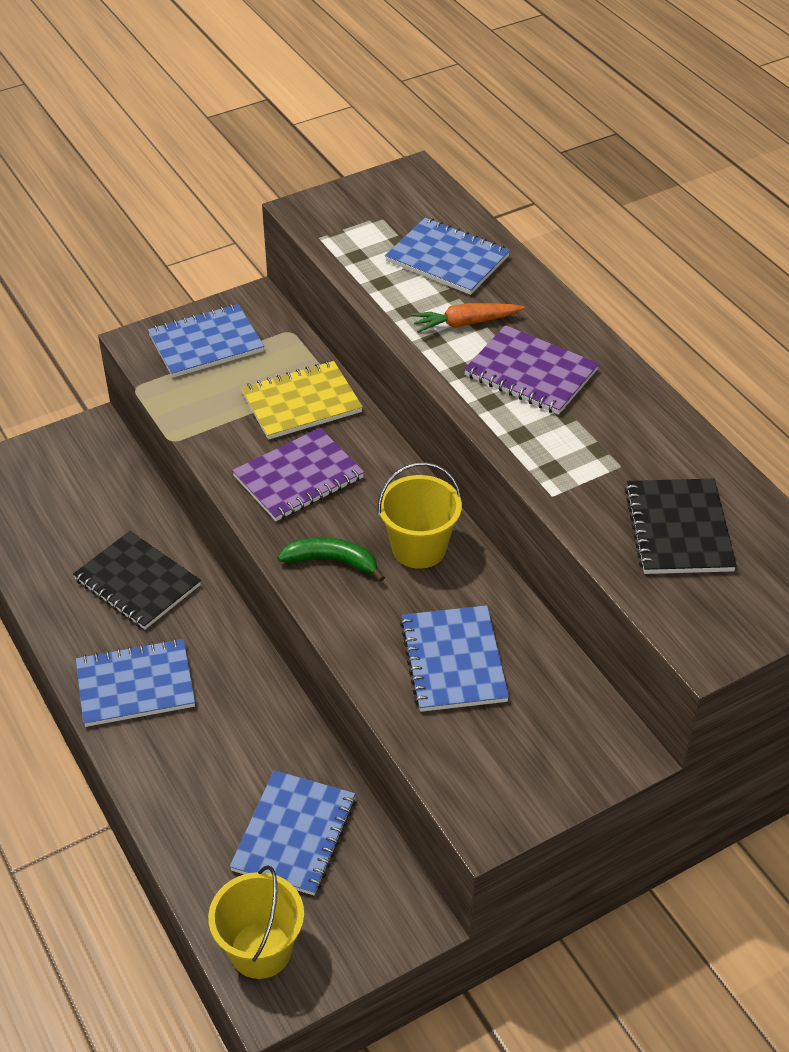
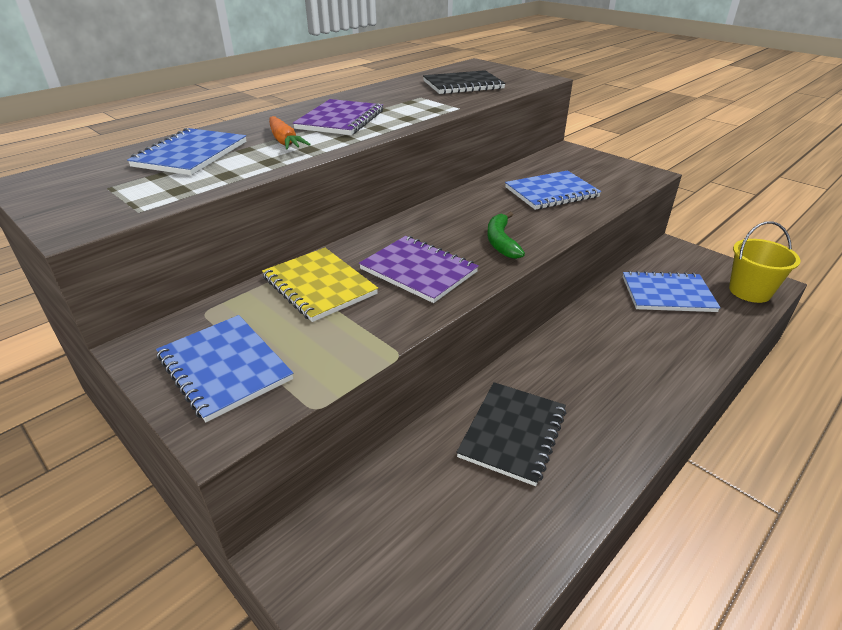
camera: 105 degrees left, 10 degrees down
(135, 685) = (622, 400): blue notebook -> none
(419, 548) = (465, 213): yellow bucket -> none

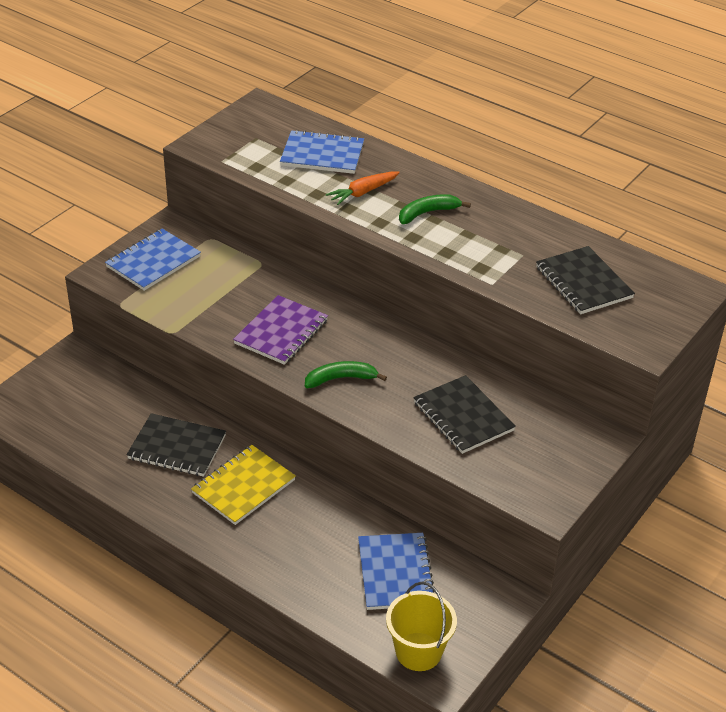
camera: 80 degrees right, 5 degrees up
(319, 286) = (251, 283): yellow notebook -> yellow notebook (243, 486)
(340, 120) = (427, 213): purple notebook -> green banana
(551, 192) = (463, 416): blue notebook -> black notebook

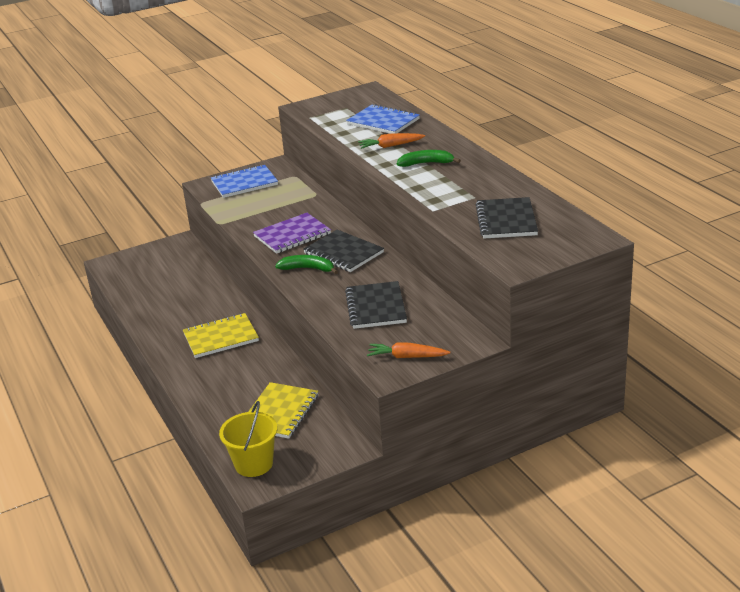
camera: 30 degrees right, 10 degrees down
(177, 447) = (197, 306): black notebook -> black notebook (343, 253)
(395, 573) = (279, 412): blue notebook -> yellow notebook
(549, 477) = (407, 357): none -> orange carrot

